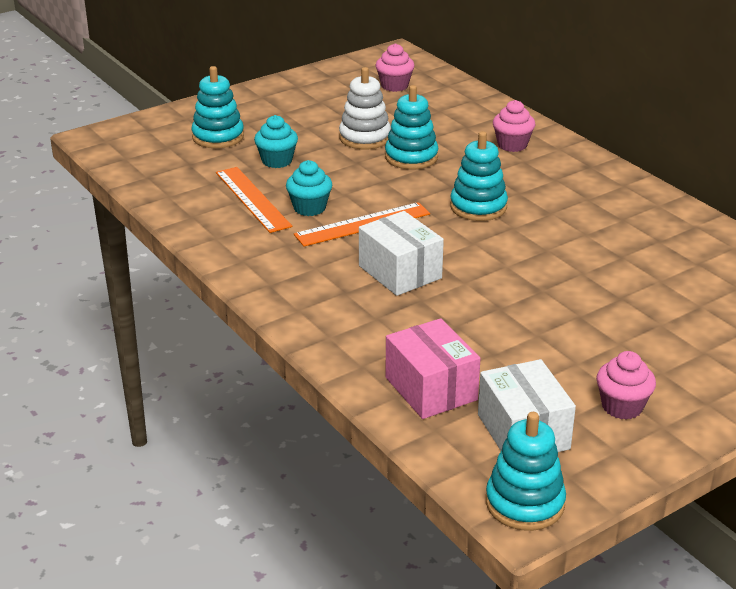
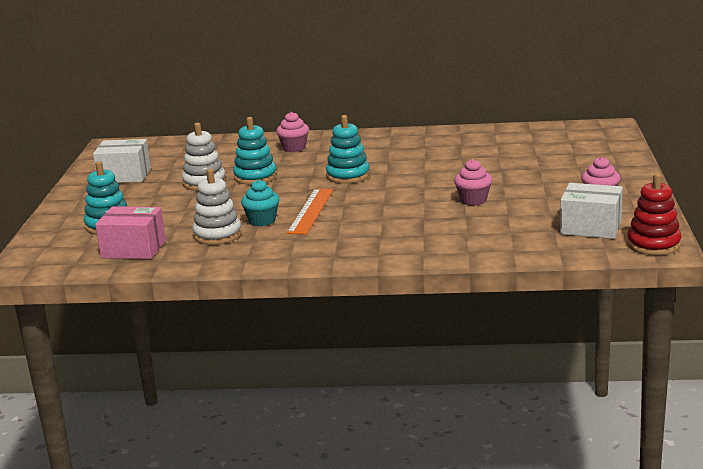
camera: 50 degrees left, 10 degrees down
(252, 199) = (217, 235): orange ruler -> white stacking toy
(277, 161) = (181, 215): turquoise cupcake -> none
(394, 86) = (154, 157): pink cupcake -> pink cupcake (473, 200)
(400, 272) = (384, 215): white box -> white box (124, 175)
(431, 388) = (518, 239): pink box -> pink box (133, 249)
(524, 503) = (653, 244): turquoise stacking toy -> red stacking toy

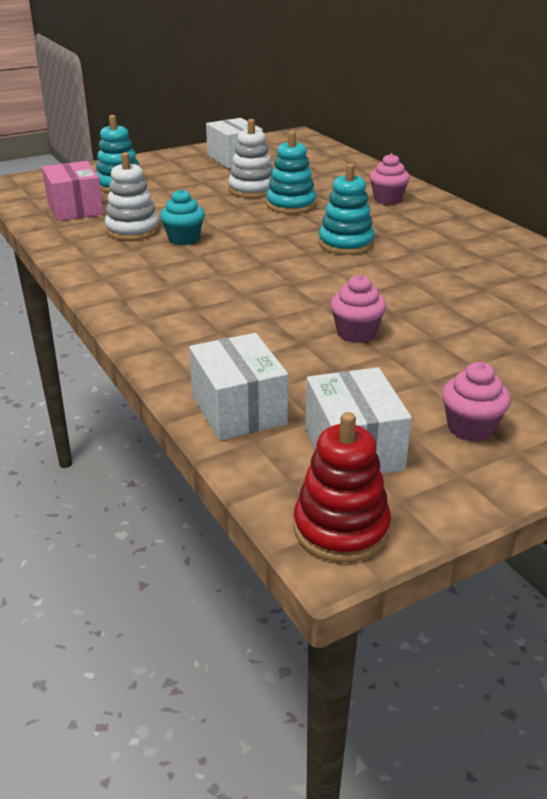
camera: 55 degrees right, 10 degrees up
(311, 211) = (230, 253): orange ruler -> none
(523, 246) = (238, 409): none -> white box

